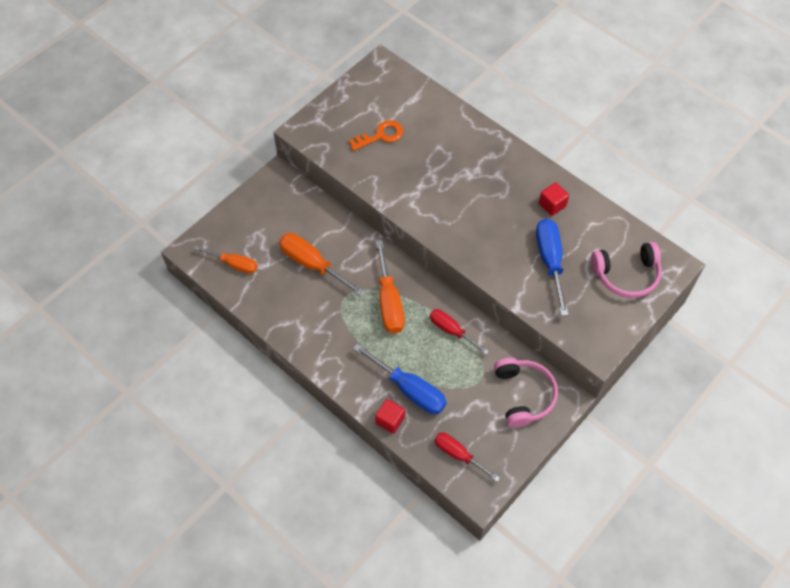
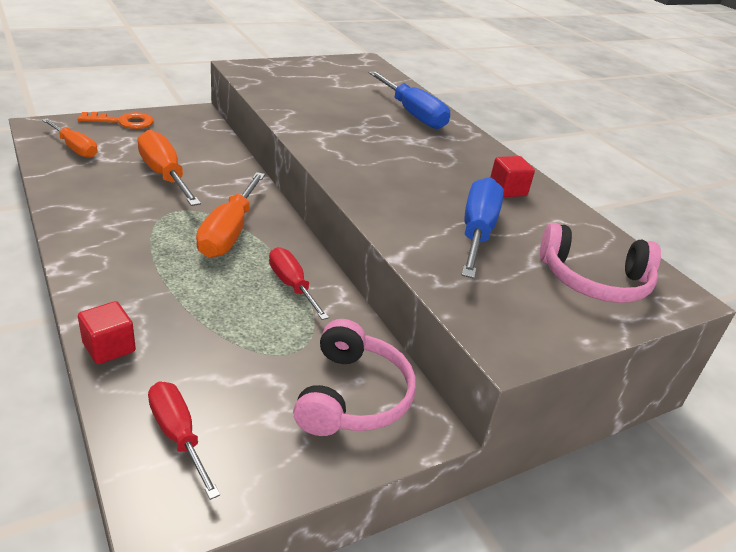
camera: 15 degrees right, 25 degrees down
(381, 135) = (325, 91): orange key -> orange key (123, 122)
(409, 389) = (174, 323): blue screwdriver -> blue screwdriver (412, 114)

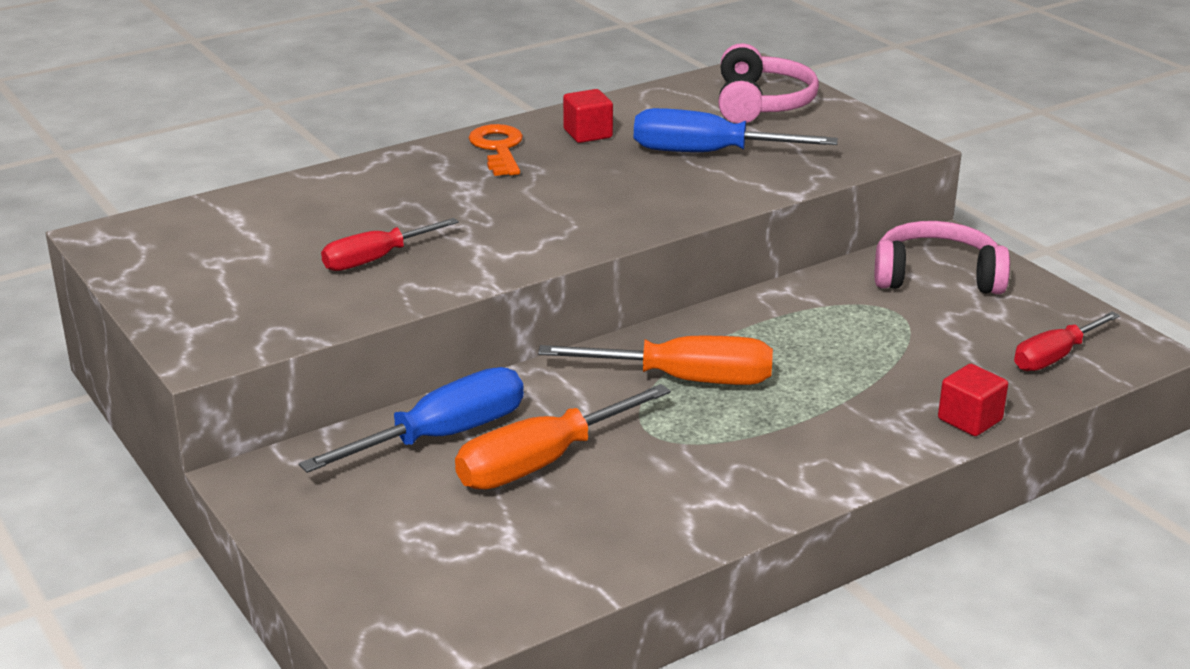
camera: 90 degrees left, 5 degrees down
(75, 148) = (481, 581): orange screwdriver -> none
(123, 122) = (334, 555): orange key -> orange key (498, 148)
(292, 285) = (779, 323): red screwdriver -> red screwdriver (375, 259)
(412, 114) = (367, 190): blue screwdriver -> blue screwdriver (442, 436)

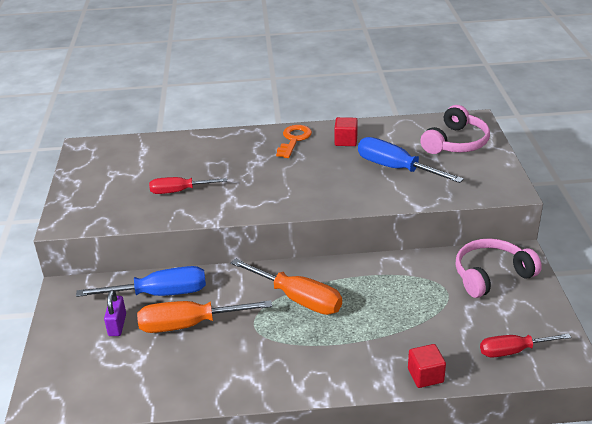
camera: 30 degrees right, 5 degrees up
(412, 499) = (117, 325): none -> purple padlock
(937, 276) = (491, 275): pink headphones -> pink headphones turned 60 degrees counterclockwise

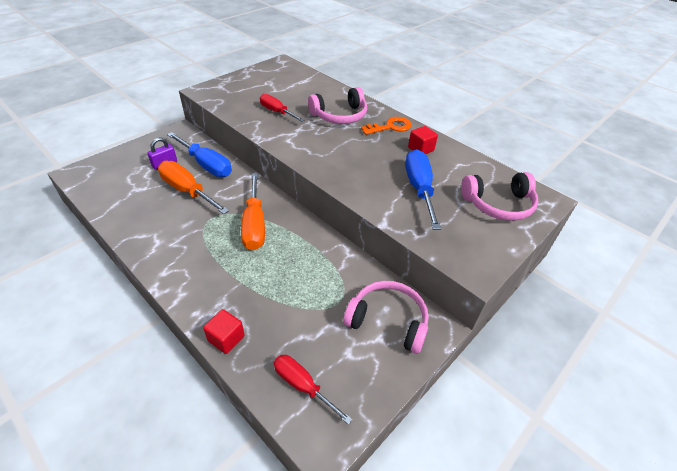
camera: 45 degrees right, 10 degrees up
(238, 157) = (340, 115): none -> pink headphones

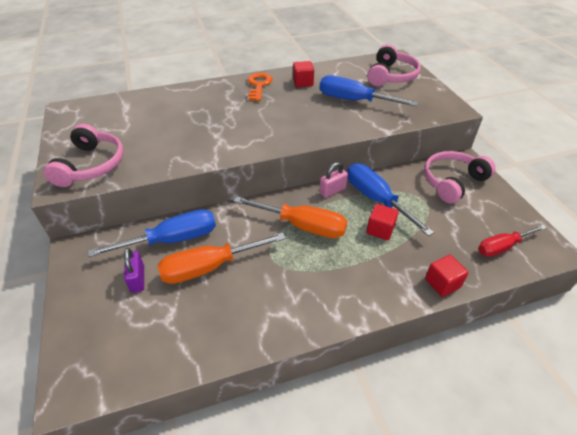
camera: 60 degrees left, 0 degrees up
(276, 276) = (380, 230): none -> red cube
(277, 112) = (170, 140): red screwdriver -> none
(311, 230) = (332, 191): none -> pink padlock
(317, 263) = (376, 199): none -> blue screwdriver
(340, 115) = (215, 105): pink headphones -> pink headphones (91, 165)

